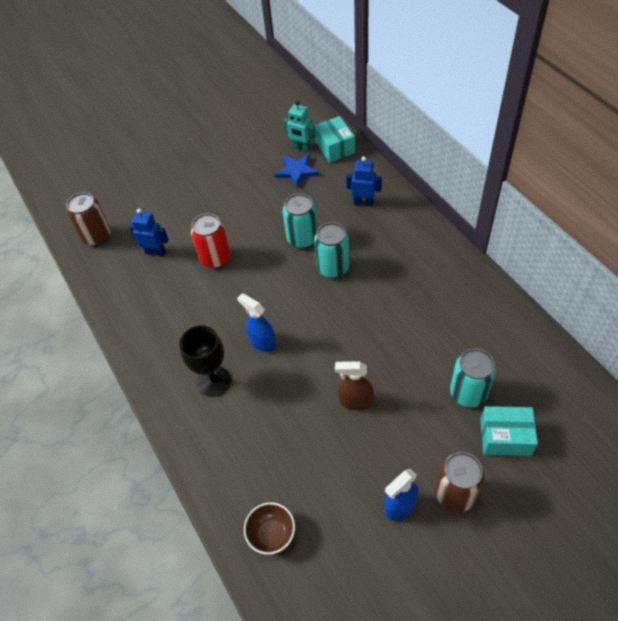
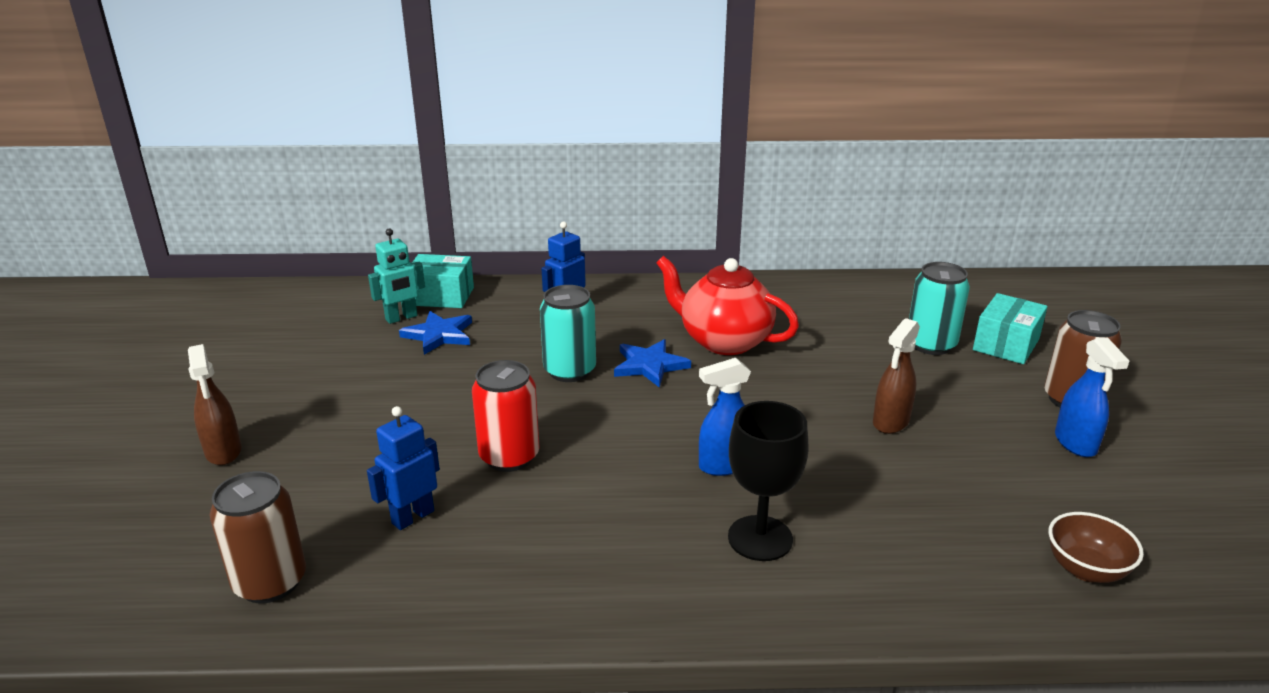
camera: 65 degrees left, 25 degrees down
(159, 167) = (223, 452): none -> brown spray bottle
(333, 268) = (650, 365): turquoise can -> blue star
(385, 287) = (723, 341): none -> red teapot

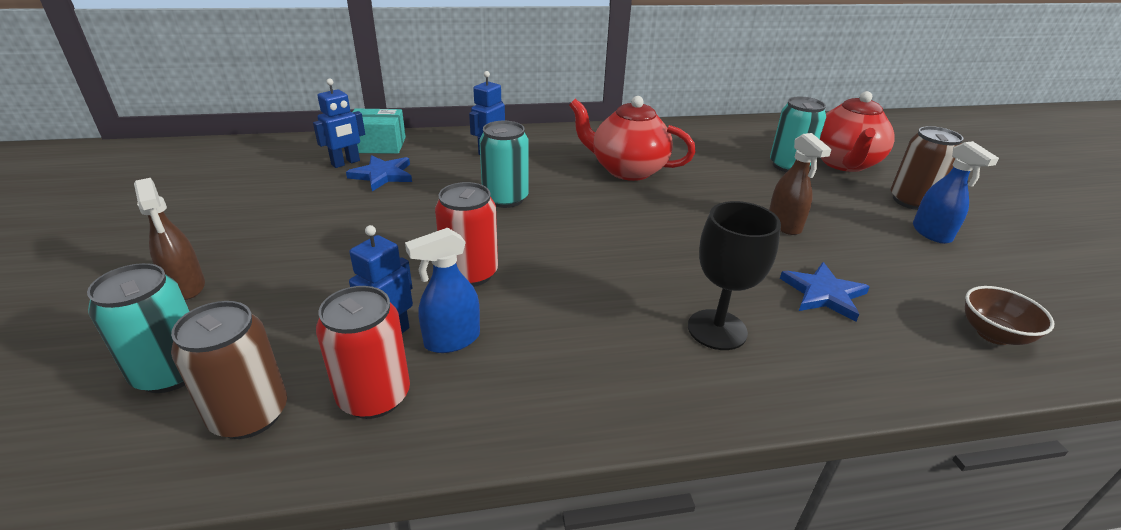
camera: 10 degrees left, 5 degrees up
(203, 536) = (171, 372): none -> turquoise can
(387, 576) = (374, 396): none -> red can
(401, 318) = (346, 163): turquoise robot -> blue robot
(650, 365) = (572, 191): blue star -> blue star (823, 294)
(724, 465) = (662, 268): blue spray bottle -> blue spray bottle (451, 340)
(890, 422) = (784, 225): brown spray bottle -> brown spray bottle turned 45 degrees counterclockwise
(1006, 344) = (844, 163): turquoise box -> red teapot

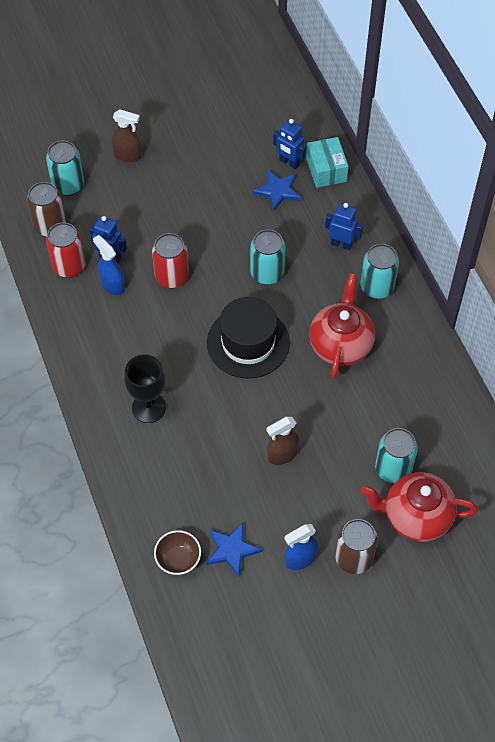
camera: 80 degrees right, 25 degrees up
(186, 287) = (128, 155): brown spray bottle -> brown spray bottle turned 120 degrees counterclockwise
(557, 142) = (377, 287): none -> turquoise can
(610, 226) = (248, 342): none -> black hat
(823, 294) = (198, 469): blue star -> blue star (232, 549)

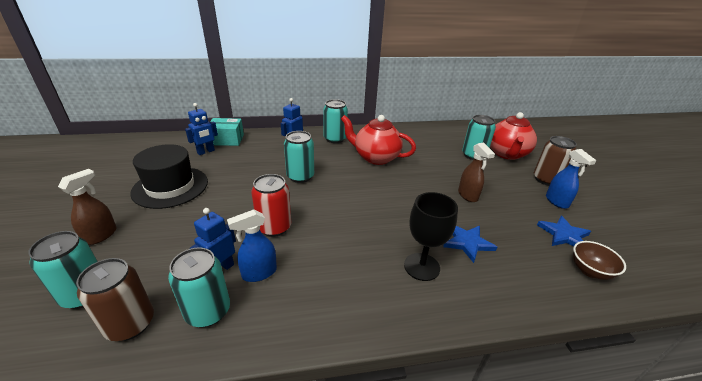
camera: 80 degrees left, 25 degrees down
(69, 266) = (208, 311): red can -> turquoise can
(248, 342) = (362, 195): black hat -> black hat (170, 187)
(278, 191) = (227, 160): blue star -> blue star (467, 243)

